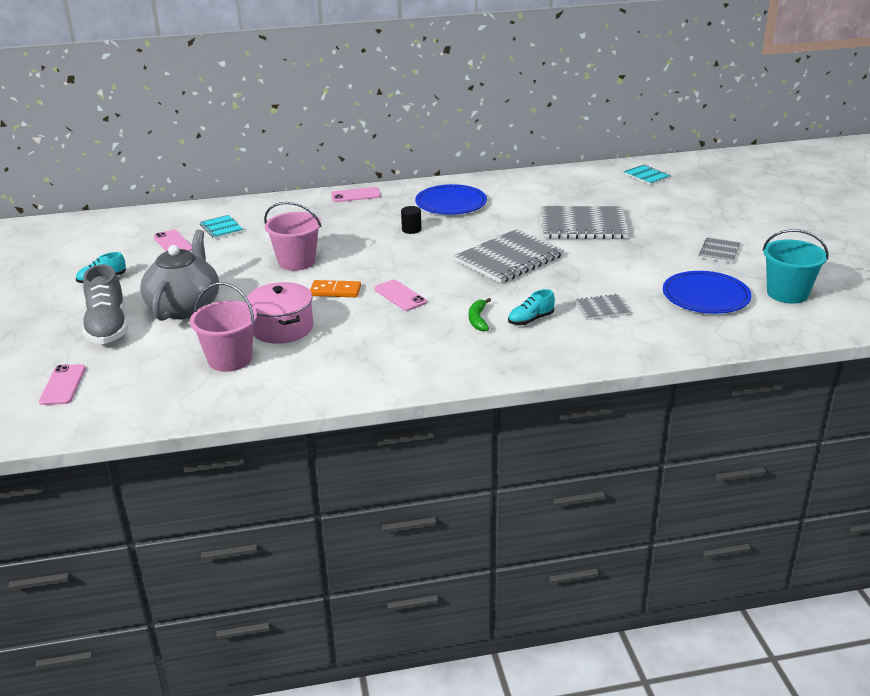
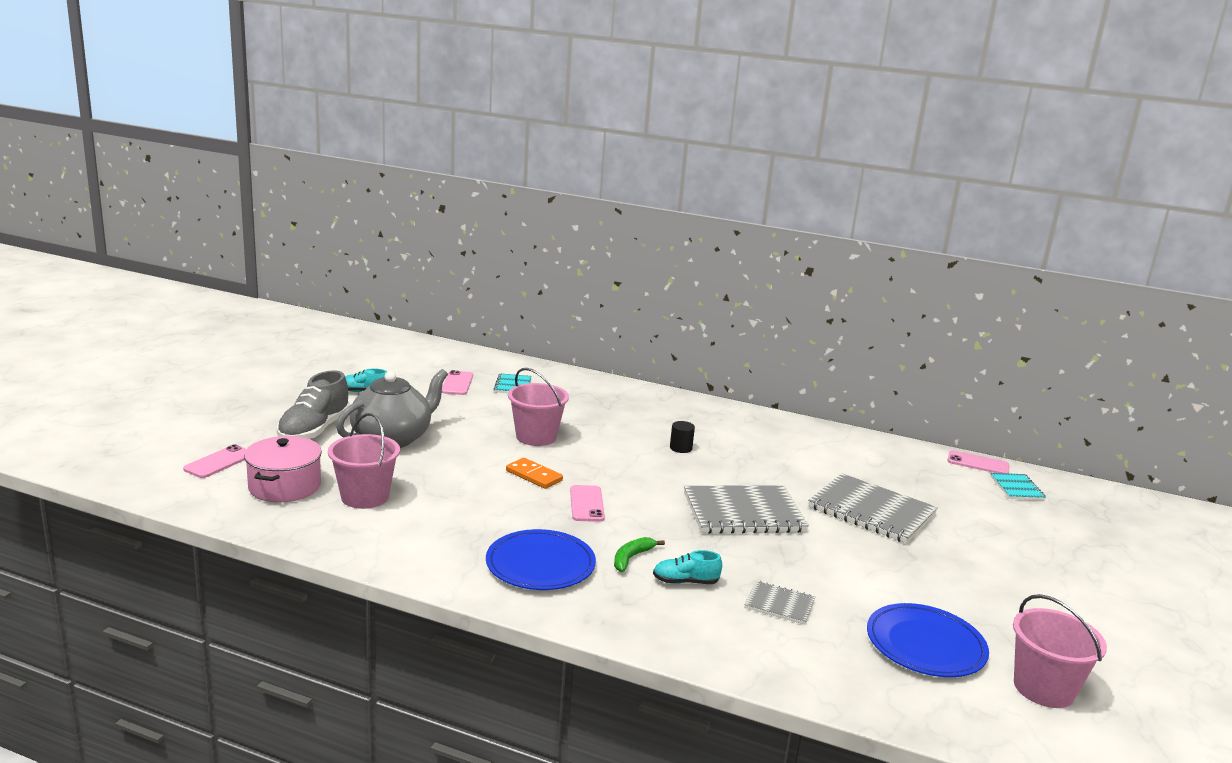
camera: 30 degrees right, 10 degrees down
(282, 328) = (444, 489): pink pot -> pink pot (285, 486)
(356, 195) = (669, 399): pink phone -> pink phone (978, 463)
(451, 203) = (753, 438): blue plate -> blue plate (540, 565)
(719, 251) = (1008, 603): grey notebook -> none
(787, 293) = (1043, 688): turquoise bucket -> pink bucket

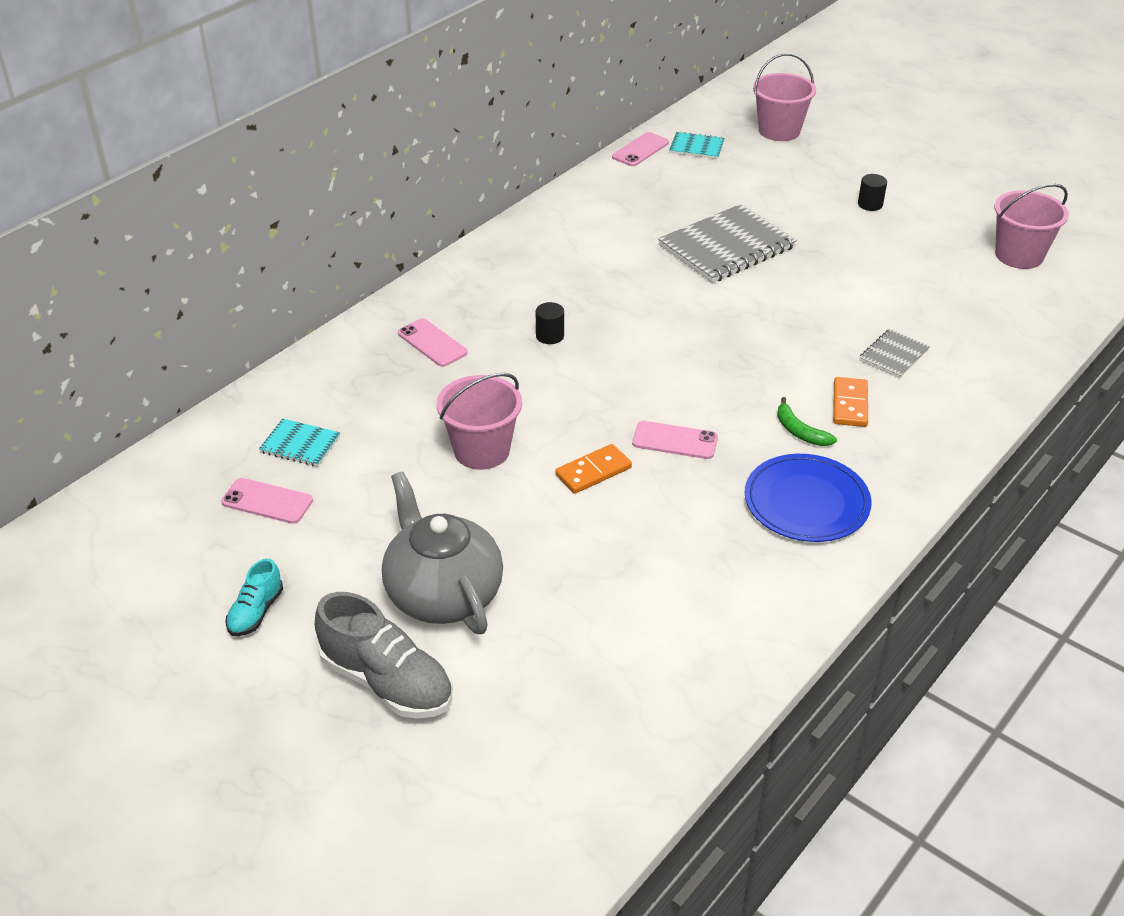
camera: 70 degrees left, 20 degrees up
(219, 462) = (468, 803): pink phone -> pink phone (432, 343)
(285, 486) = (568, 723): pink pot -> none
(365, 497) = (617, 638): pink bucket -> pink bucket (779, 131)
(685, 582) = (849, 404): turquoise shoe -> orange domino
(743, 512) = (715, 330): grey notebook -> none
(925, 645) = (960, 292): blue plate -> none
(1031, 584) = (870, 204): none -> black cylinder

